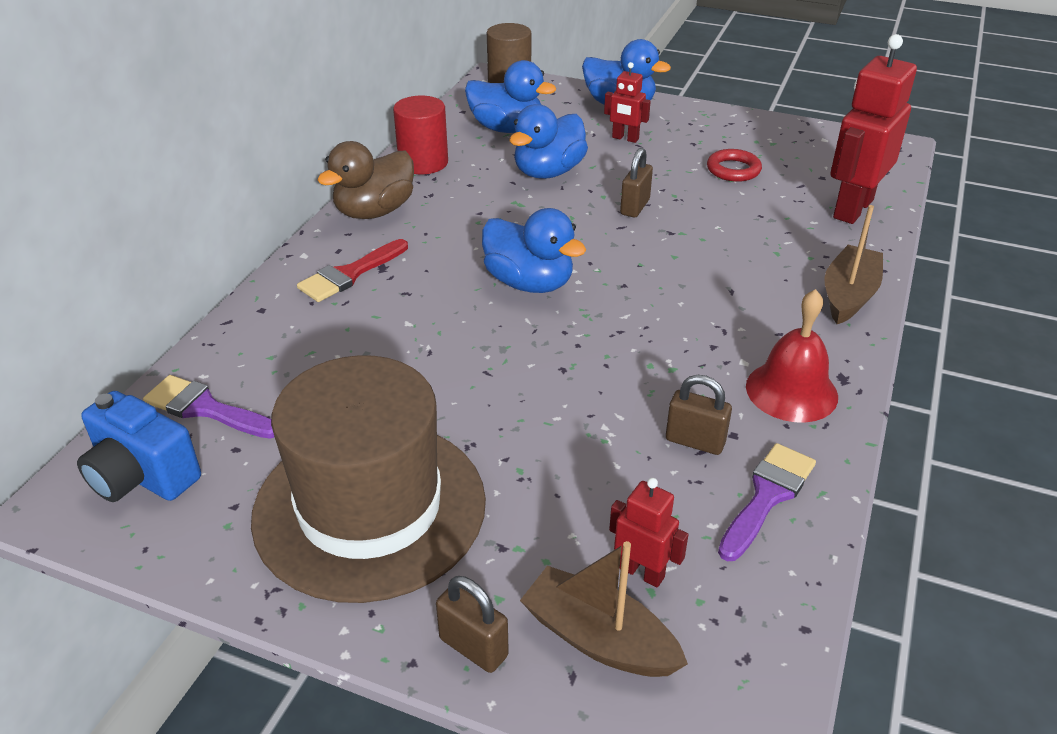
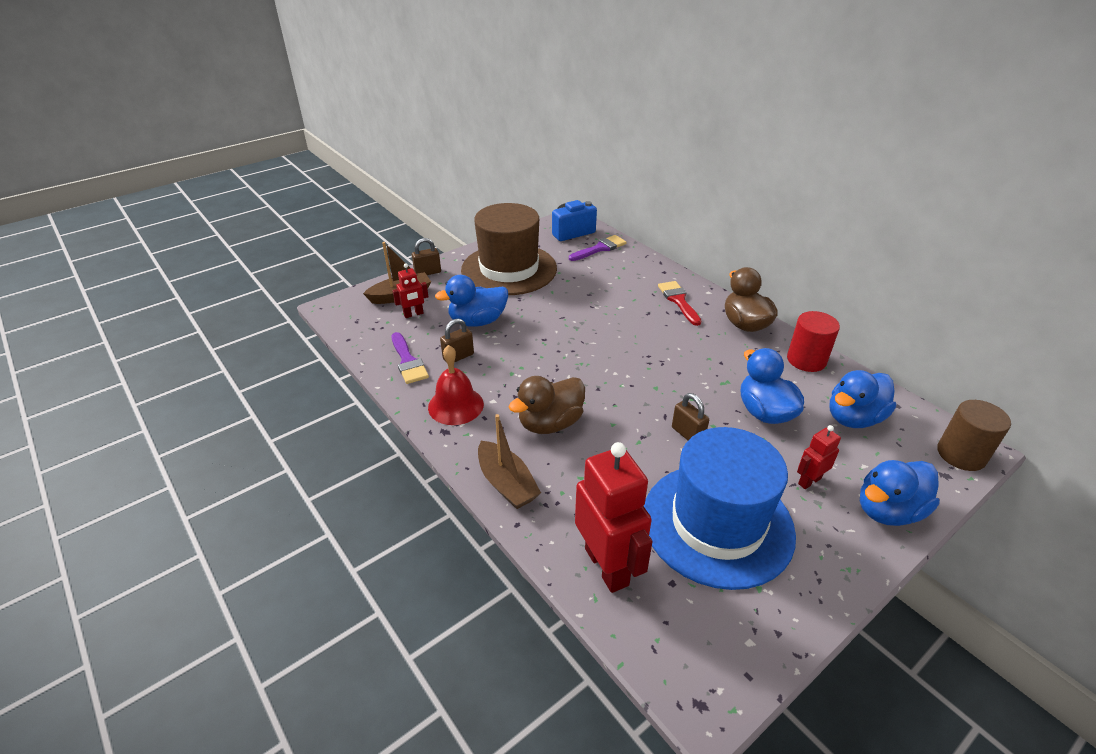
camera: 120 degrees right, 0 degrees up
(529, 283) = (626, 354): blue duck -> blue duck (477, 321)
(726, 299) = (550, 423): none -> brown duck
(733, 170) = (717, 523): red ring -> blue hat

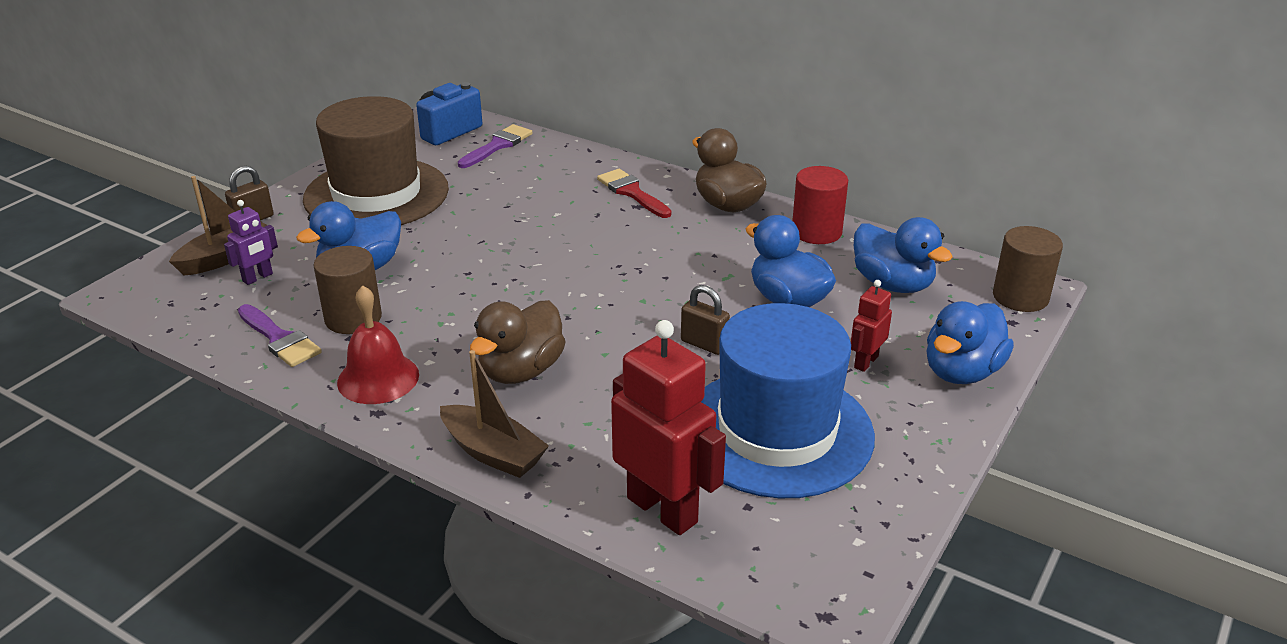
camera: 20 degrees left, 5 degrees down
(413, 314) = (258, 278): red robot -> purple robot
(458, 357) = (353, 318): brown padlock -> brown cylinder
(853, 418) = (892, 284): blue duck -> blue duck turned 75 degrees counterclockwise

